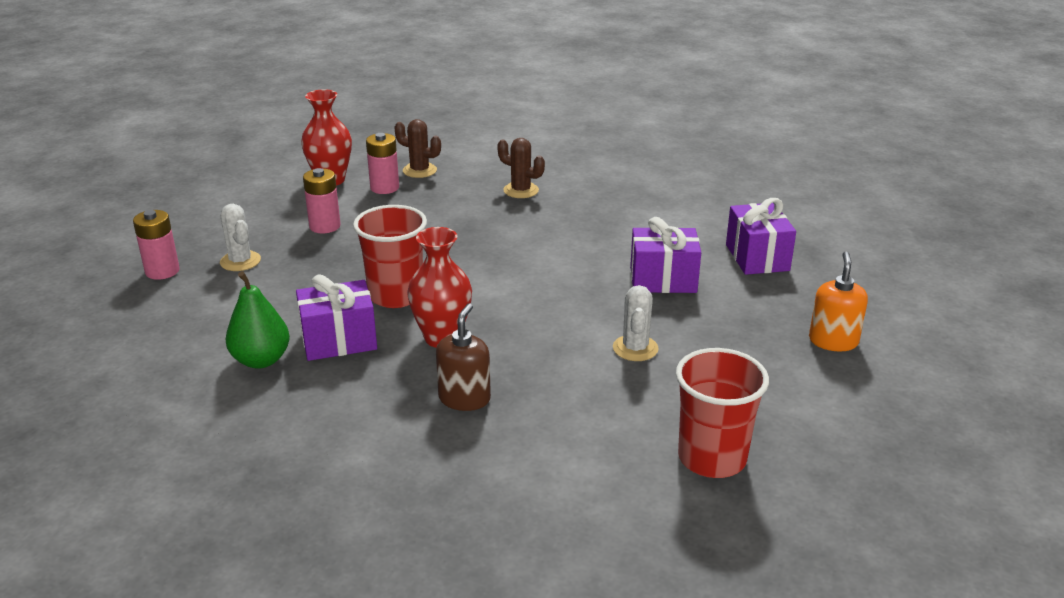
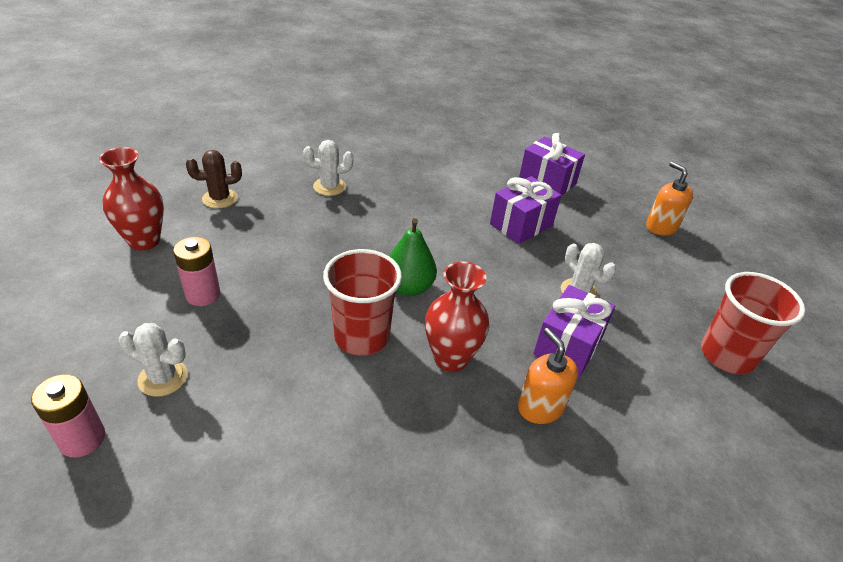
camera: 45 degrees left, 10 degrees up
(261, 360) = (333, 481): green pear -> green pear (408, 287)
(339, 340) = (375, 413): purple gift -> purple gift (568, 346)
(384, 188) = (209, 229): pink battery -> none
(464, 398) = (540, 407): brown soap dispenser -> orange soap dispenser
(521, 190) = (329, 187): brown cactus -> white cactus

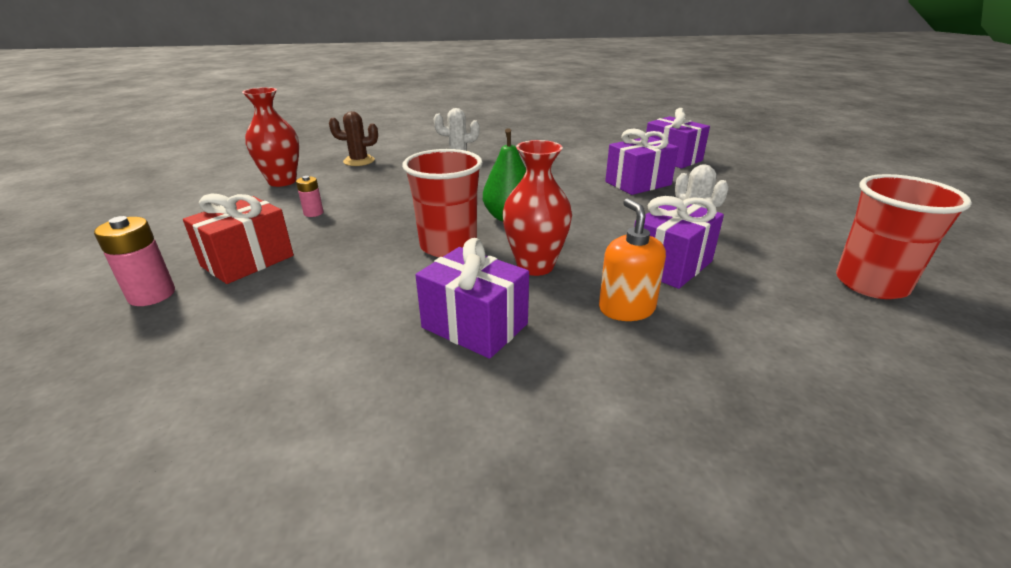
camera: 15 degrees right, 10 degrees down
(163, 378) = (248, 261): white cactus -> red gift
(203, 295) = (313, 213): pink battery -> pink battery, size x0.61
(417, 444) = (474, 326): none -> purple gift
(661, 227) = (794, 189): orange soap dispenser -> none

